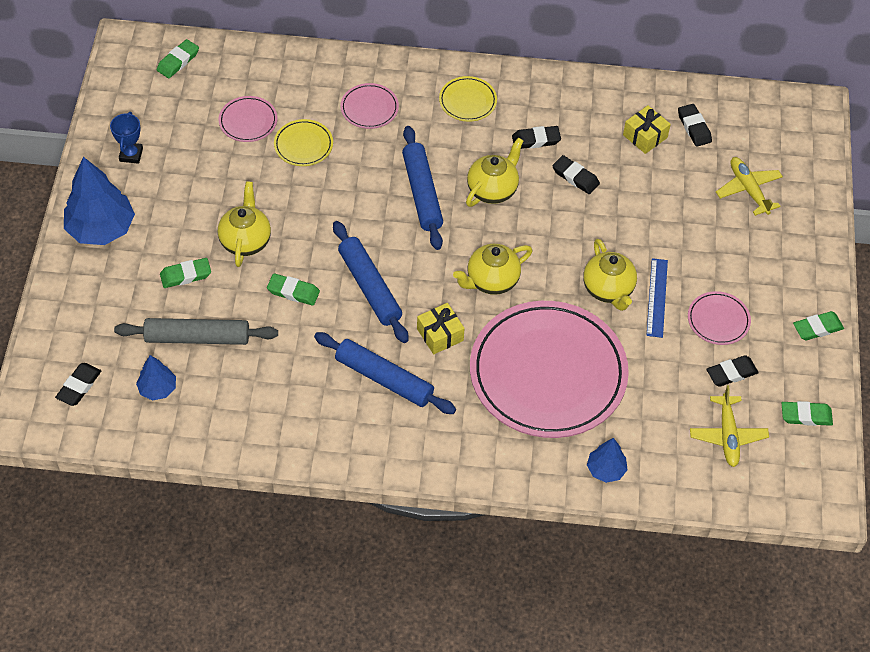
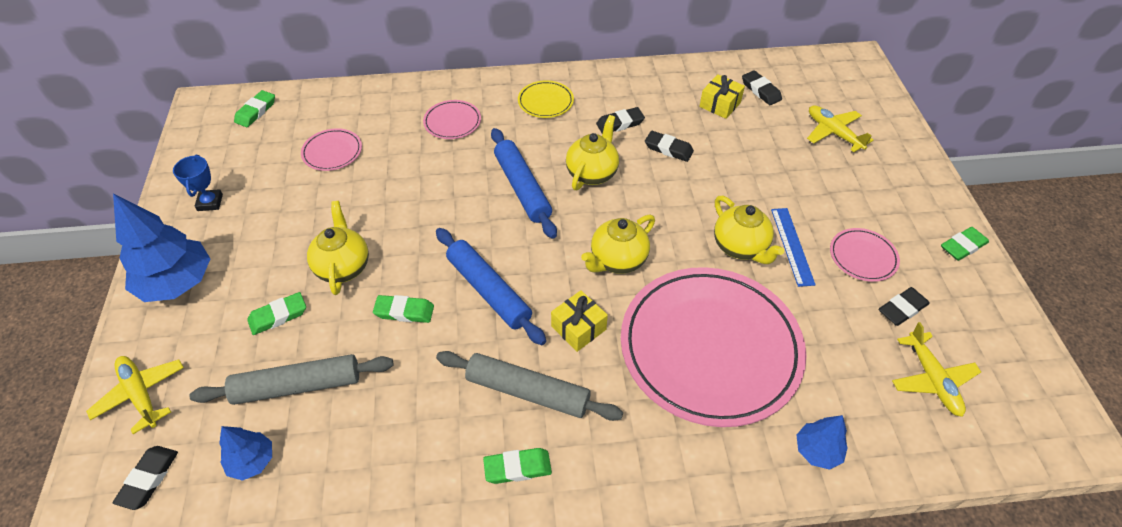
camera: 10 degrees left, 5 degrees down
(72, 320) = (141, 394): none -> yellow plane
(303, 145) = (392, 164): yellow plate -> none
(384, 379) = (527, 392): blue rolling pin -> grey rolling pin
(806, 416) = (1001, 340): green eraser -> green eraser (517, 468)

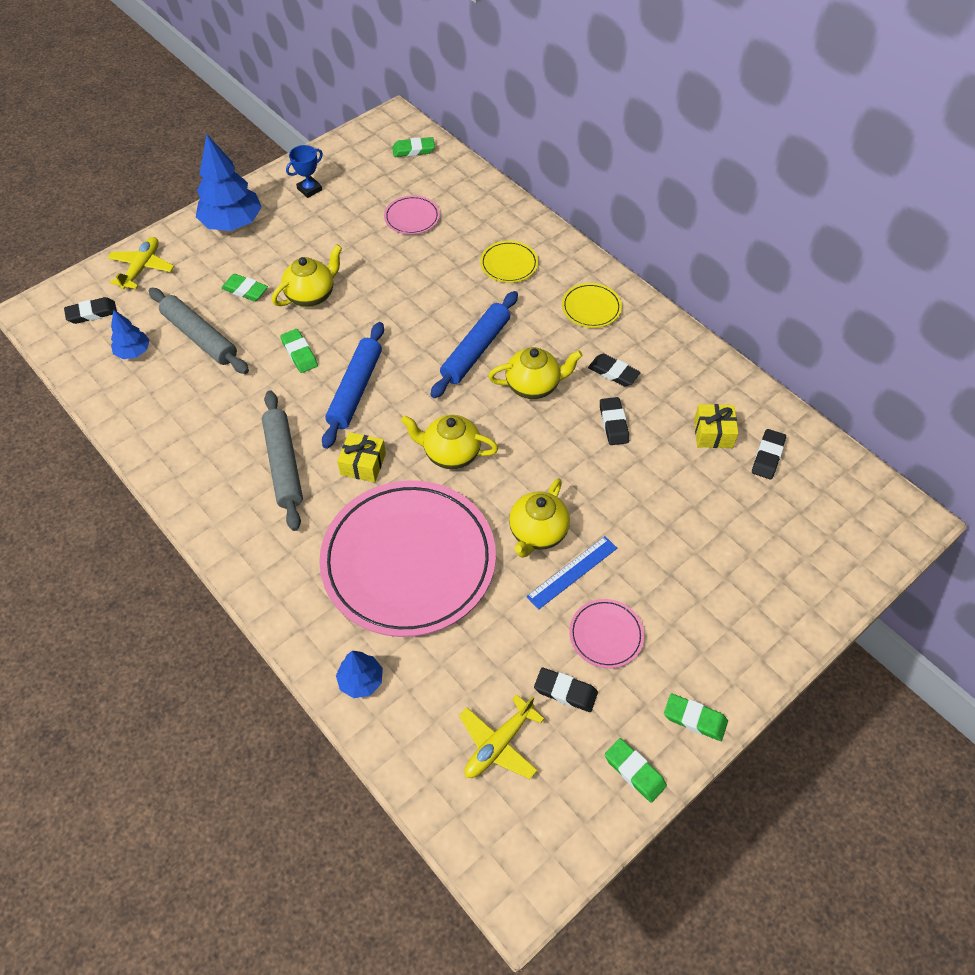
camera: 55 degrees right, 5 degrees up
(452, 122) = (509, 264): pink plate -> yellow plate
(517, 468) = (219, 493): green eraser -> green eraser (634, 771)
(833, 133) = (762, 544): yellow plane -> none

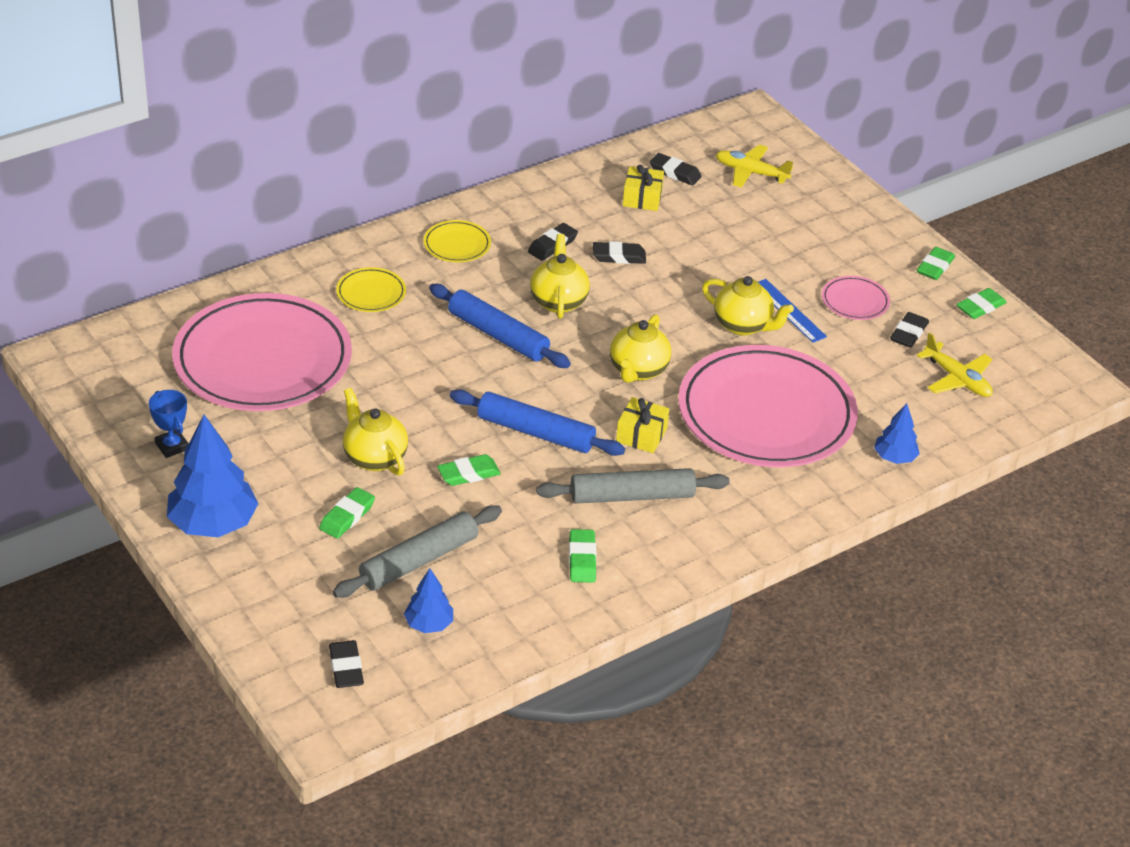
camera: 85 degrees left, 15 degrees down
(142, 268) = (272, 617): yellow plane -> yellow plane (750, 172)
(412, 217) = (263, 360): pink plate -> pink plate, size x2.45
(413, 150) = (131, 345): green eraser -> green eraser (582, 559)

